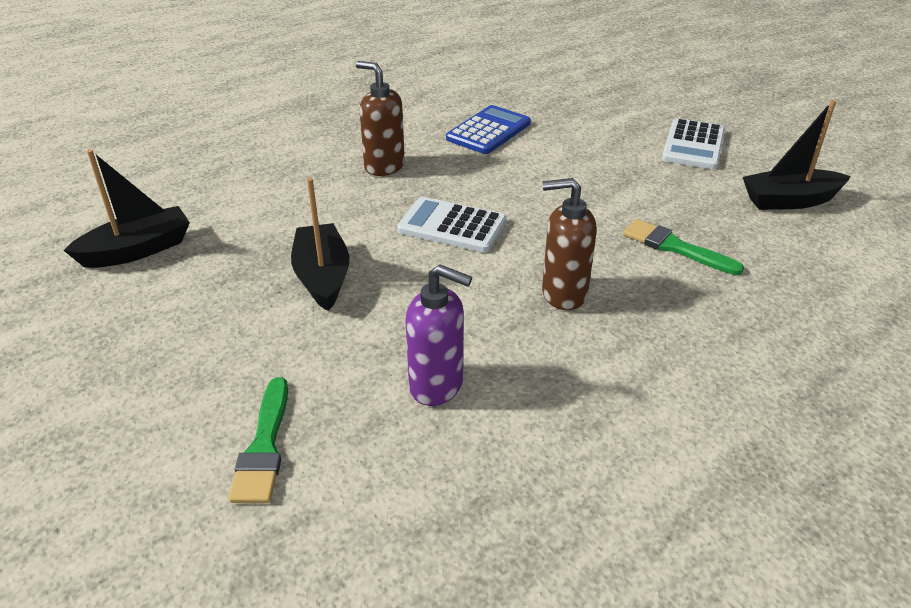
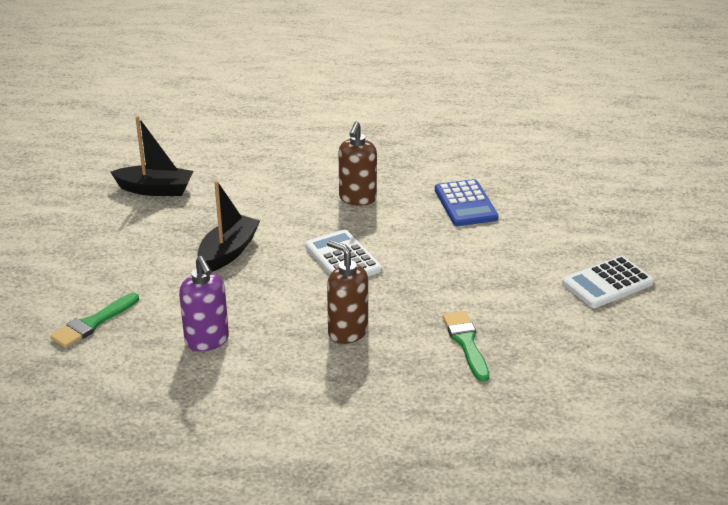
camera: 40 degrees right, 5 degrees down
(384, 166) = (357, 199): brown soap dispenser -> brown soap dispenser turned 150 degrees counterclockwise
(488, 131) = (465, 204): blue calculator -> blue calculator turned 90 degrees clockwise
(789, 200) = (610, 357): black boat -> none

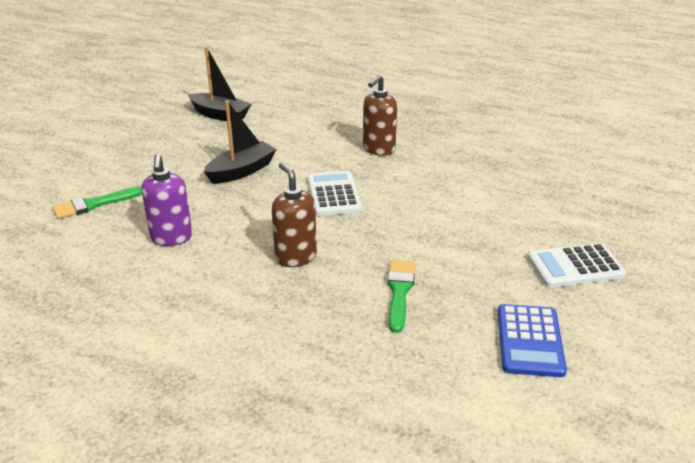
camera: 20 degrees right, 0 degrees up
(465, 204) = (473, 170): blue calculator -> blue calculator (530, 341)

